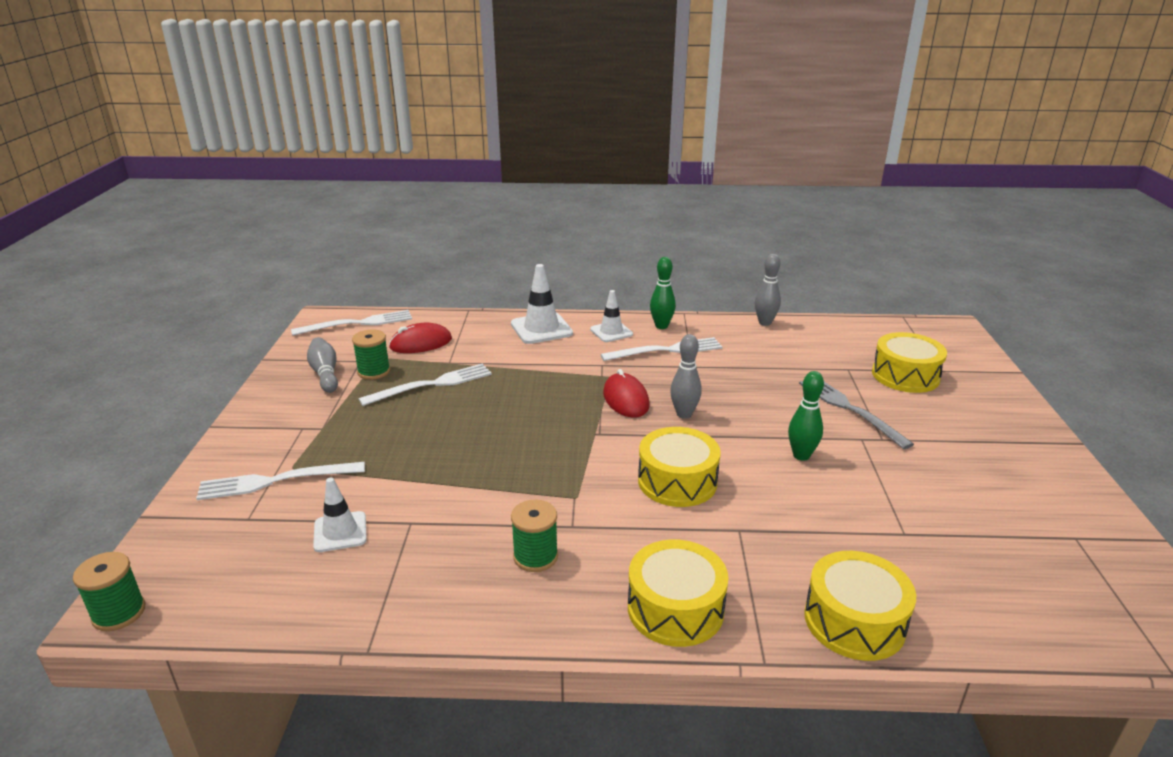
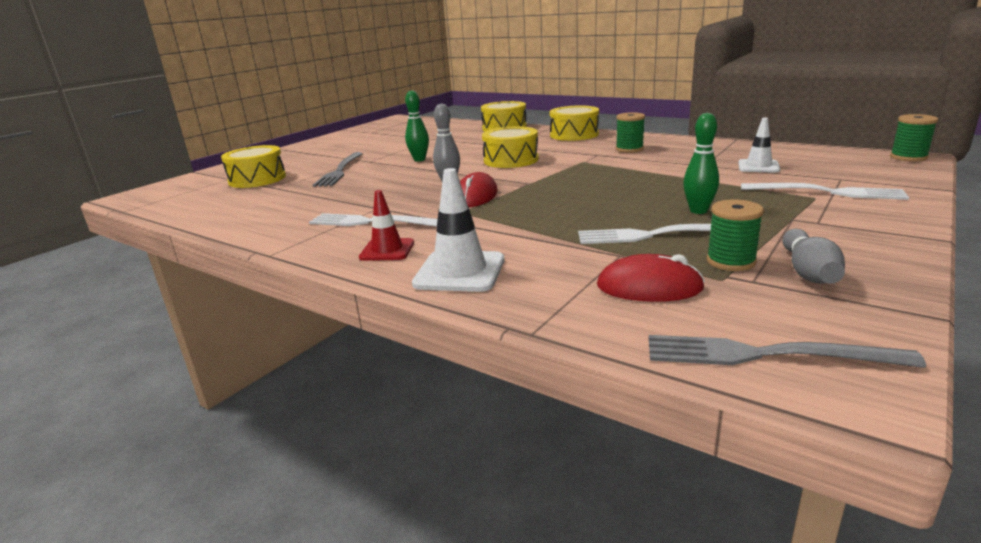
camera: 145 degrees left, 5 degrees down
(358, 323) = (765, 354): white fork -> grey fork
(611, 332) = (387, 250): white traffic cone -> red traffic cone
(661, 326) = (325, 245): green bowling pin -> green bowling pin (698, 211)
(765, 323) = (231, 228): grey bowling pin -> none

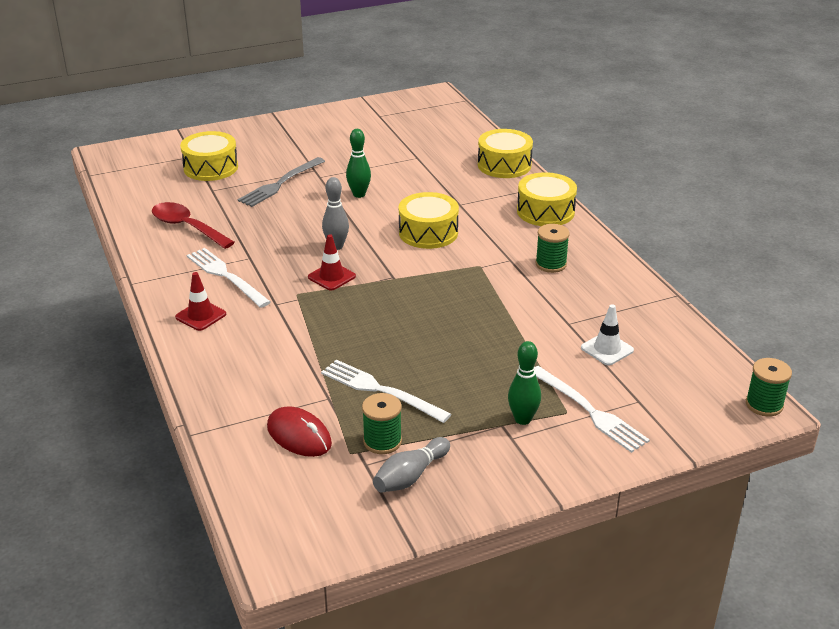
camera: 30 degrees right, 10 degrees up
(282, 209) = (187, 227): none -> red spoon
(460, 272) = (216, 362): white traffic cone -> none
(476, 196) = (331, 277): red mouse -> red traffic cone
(698, 211) = (454, 380): green bowling pin -> green bowling pin (522, 419)
(765, 354) = (277, 514): grey fork -> none

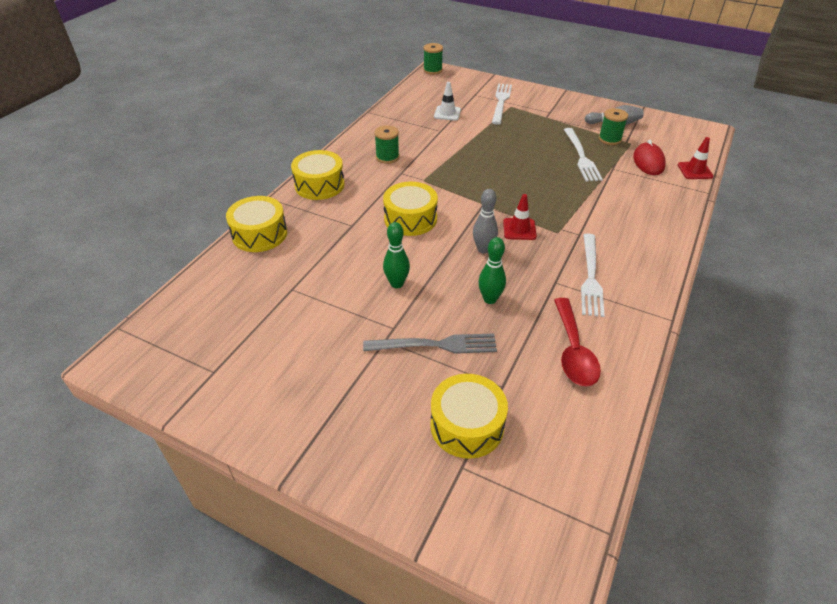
camera: 130 degrees left, 10 degrees up
(201, 316) = (640, 257): red traffic cone -> red traffic cone (695, 171)
(522, 419) = (534, 114): green bowling pin -> green bowling pin (490, 299)

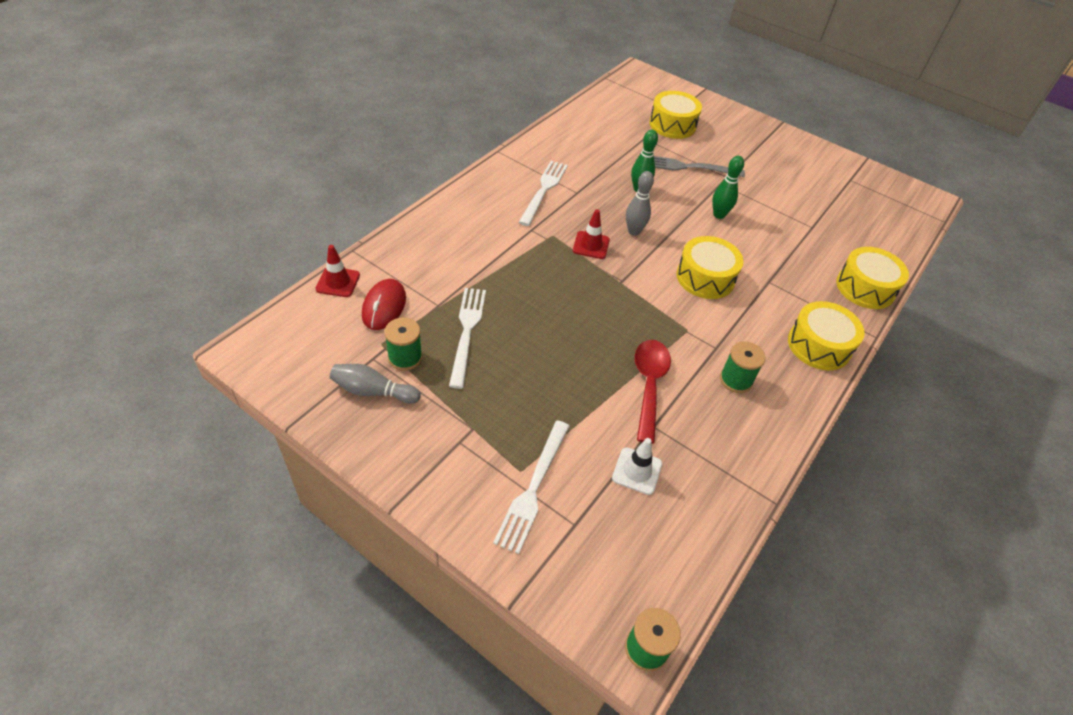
camera: 175 degrees left, 5 degrees up
(573, 351) = (586, 146): red spoon -> red spoon (649, 385)

